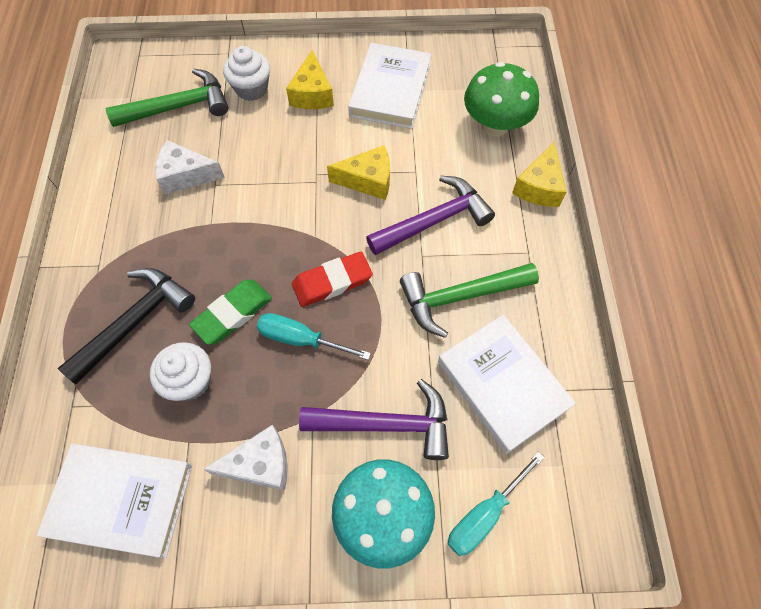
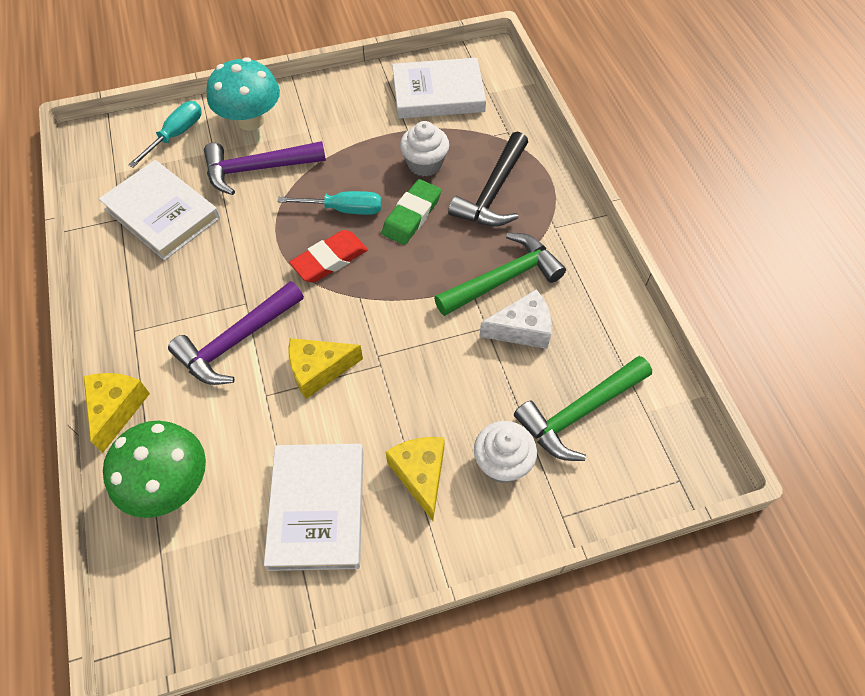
camera: 165 degrees right, 5 degrees down
(260, 464) = (348, 129): white cheese -> none
(459, 297) = (204, 273): green hammer -> green hammer (503, 279)

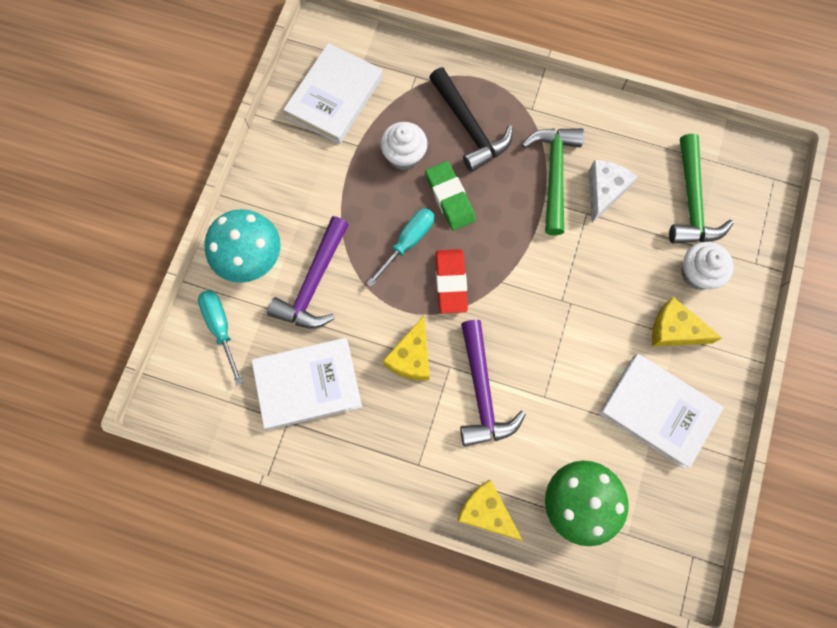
camera: 55 degrees left, 15 degrees up
(318, 370) = (547, 348): yellow cheese -> yellow cheese (411, 357)

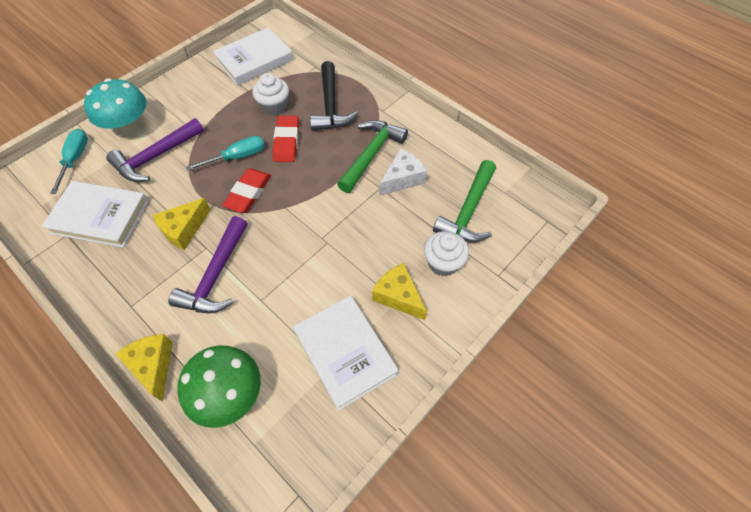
camera: 25 degrees right, 15 degrees down
(449, 198) = (286, 141): green eraser -> red eraser

